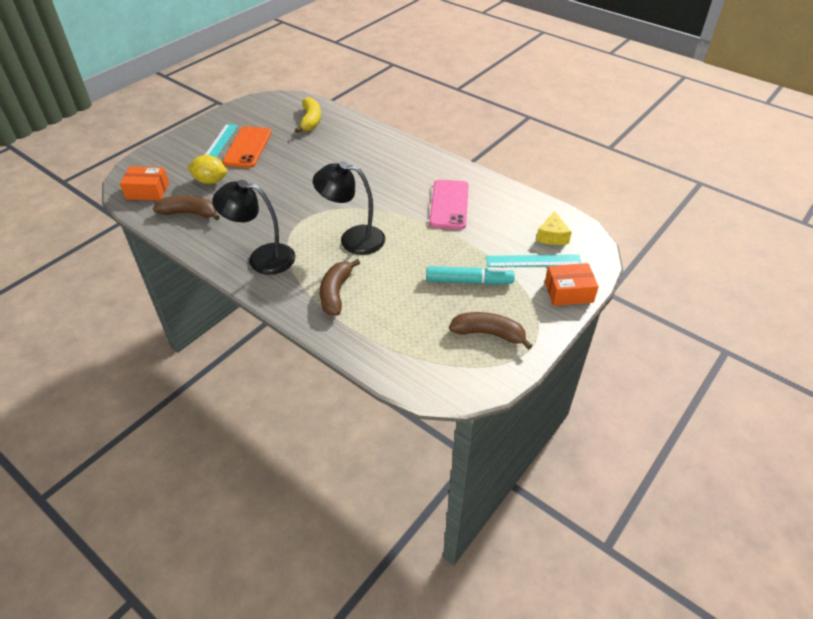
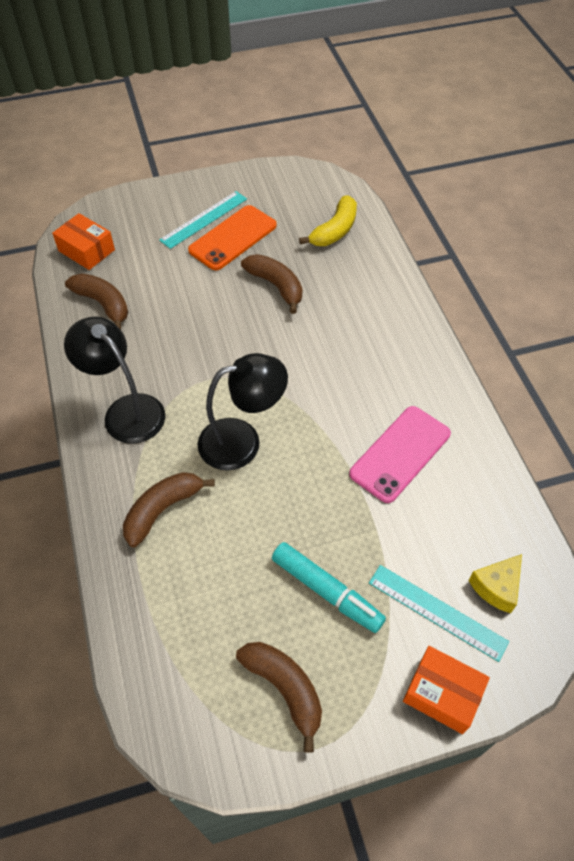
camera: 35 degrees right, 10 degrees up
(210, 181) = (157, 268): yellow lemon -> none
(300, 160) = (276, 286): none -> brown banana
(353, 239) = (242, 441): black lamp -> black lamp turned 120 degrees clockwise

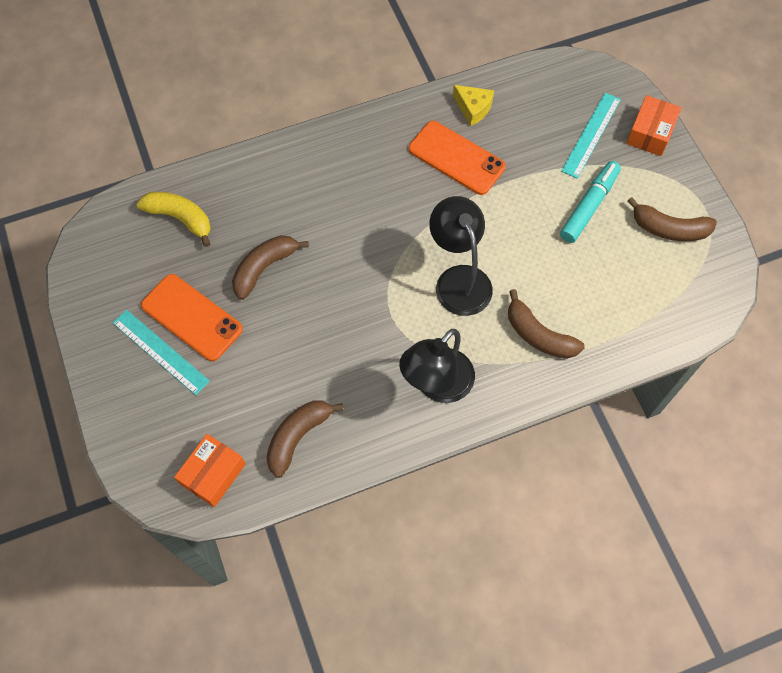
camera: 95 degrees left, 10 degrees up
(285, 689) = (669, 229): brown banana -> brown banana turned 120 degrees counterclockwise
(400, 453) = (456, 158): pink phone -> orange phone
(496, 587) = (564, 97): yellow cheese -> yellow cheese (473, 108)

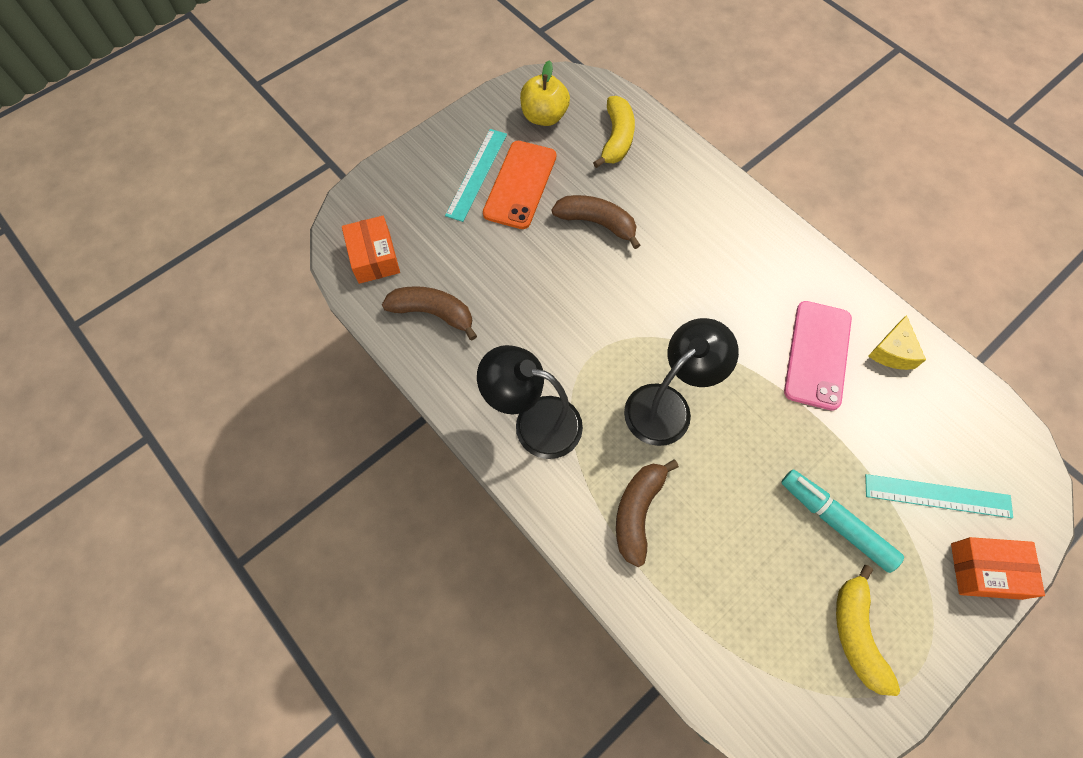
camera: 70 degrees right, 0 degrees up
(122, 270) = (544, 116): none -> yellow apple
(213, 474) = (374, 257): orange box -> orange box turned 60 degrees clockwise
(456, 158) = (817, 355): orange phone -> pink phone
(589, 206) = (835, 522): turquoise marker -> turquoise marker turned 150 degrees counterclockwise
(669, 229) = (856, 634): brown banana -> yellow banana

